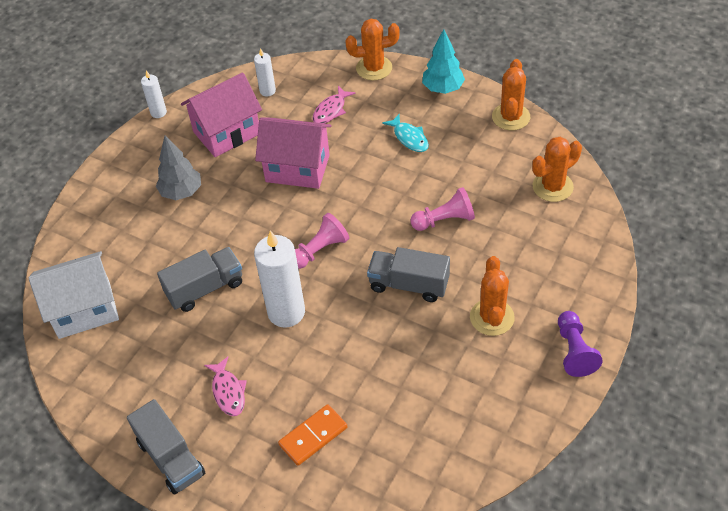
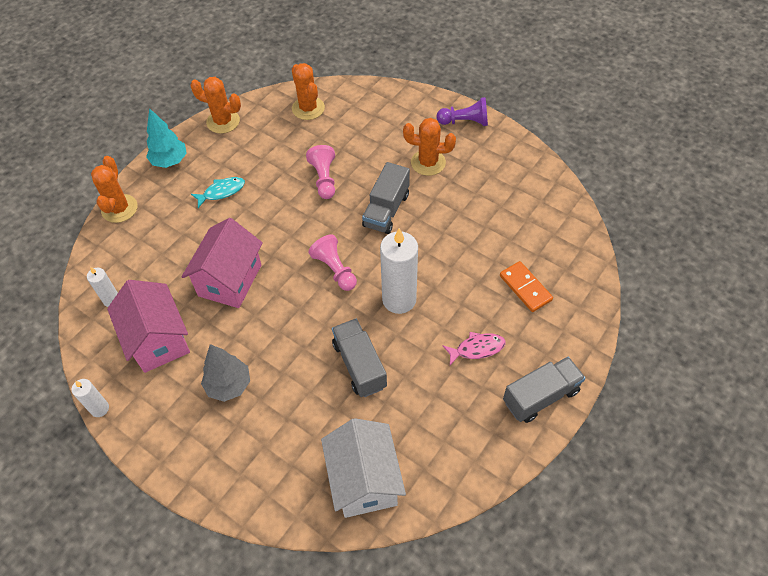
camera: 85 degrees left, 5 degrees up
(331, 110) = (162, 247): pink fish -> none

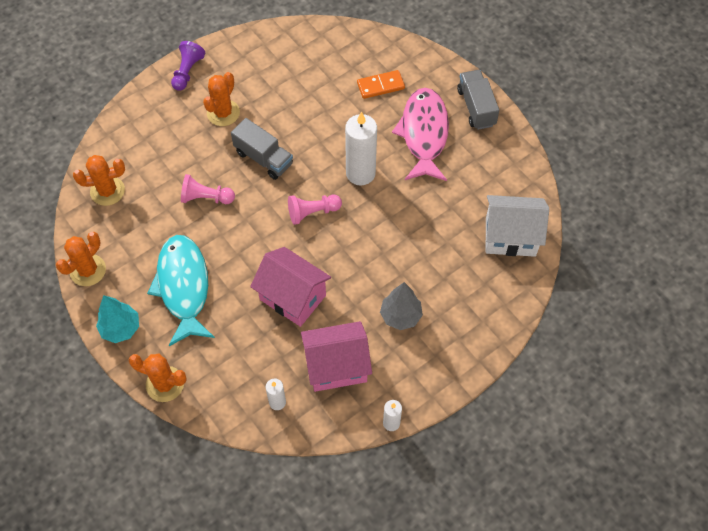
camera: 75 degrees left, 5 degrees up
(221, 192) = (183, 287): turquoise fish -> turquoise fish, size x2.18
(359, 365) = (412, 216): grey truck -> none
(477, 349) = (424, 134): pink fish -> pink fish, size x2.18

